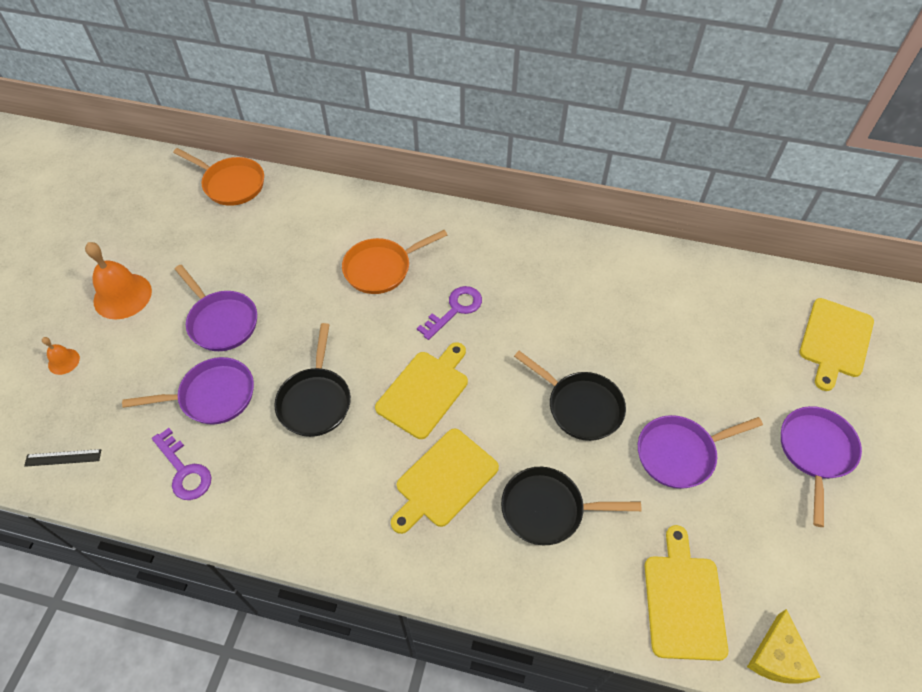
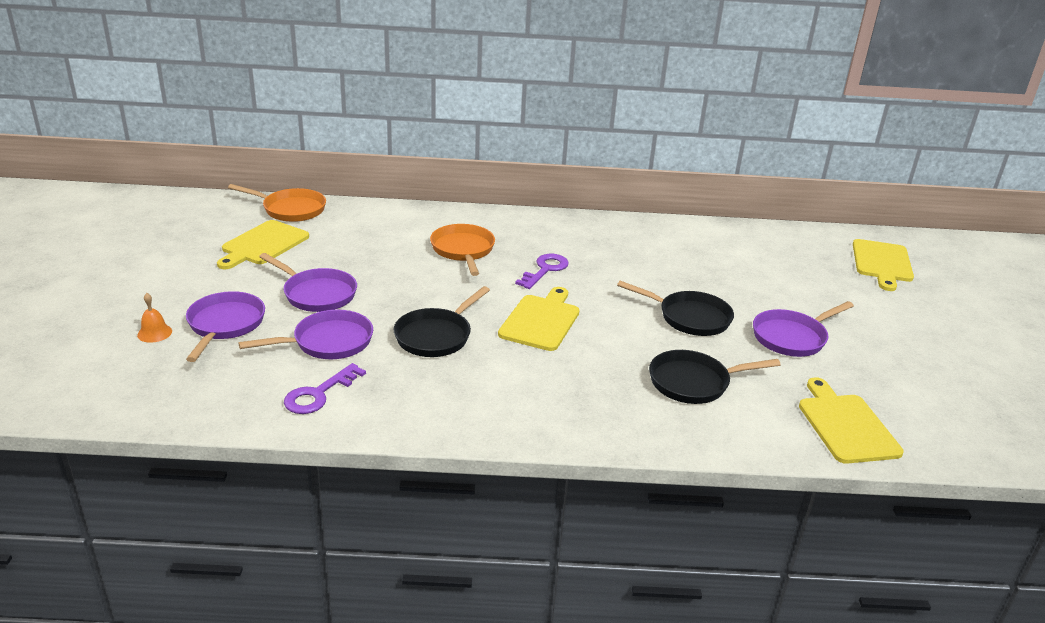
camera: 15 degrees left, 25 degrees down
(63, 457) = (178, 398): black ruler -> none
(122, 296) = (204, 285): orange bell -> none
(184, 471) = (318, 394): purple key -> purple key turned 90 degrees clockwise
(315, 401) = (436, 336): black pan -> black pan turned 45 degrees clockwise
(381, 268) = (463, 250): orange pan -> orange pan turned 120 degrees clockwise
(444, 480) = (587, 374): yellow cutting board -> yellow cutting board (263, 244)
(778, 656) = (946, 449): yellow cheese -> none
(815, 452) = (904, 326): purple pan -> purple pan (225, 325)

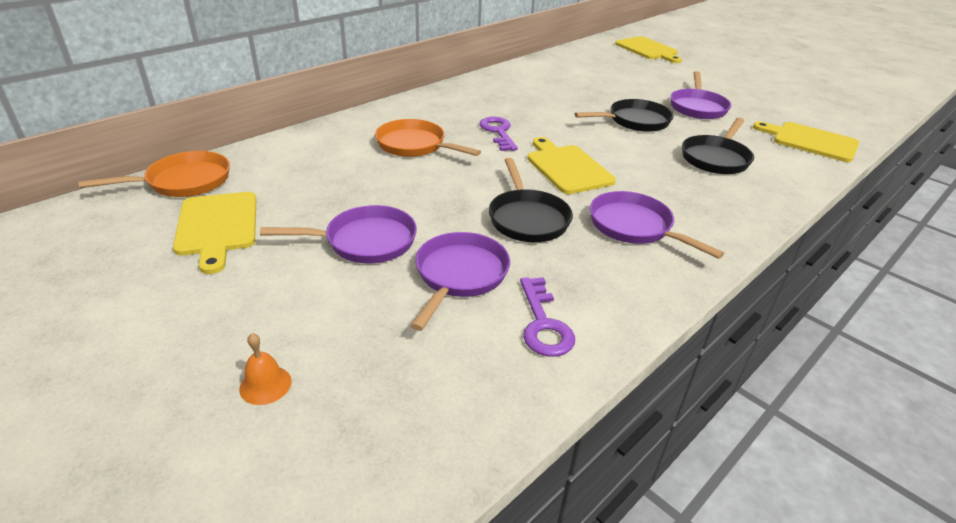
camera: 45 degrees left, 5 degrees up
(225, 325) = (331, 323): purple pan -> purple pan (634, 227)

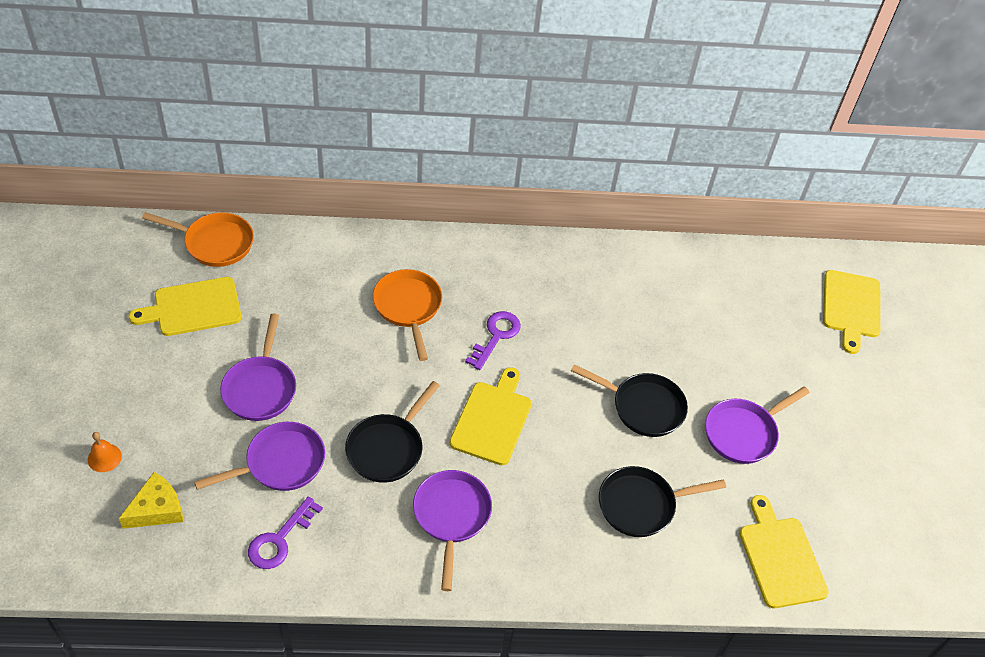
camera: 40 degrees right, 15 degrees up
(217, 226) = (193, 307): yellow cutting board -> yellow cutting board turned 45 degrees clockwise
(365, 241) = (260, 388): purple pan -> purple pan turned 60 degrees clockwise
(391, 385) = (157, 509): none -> yellow cheese

